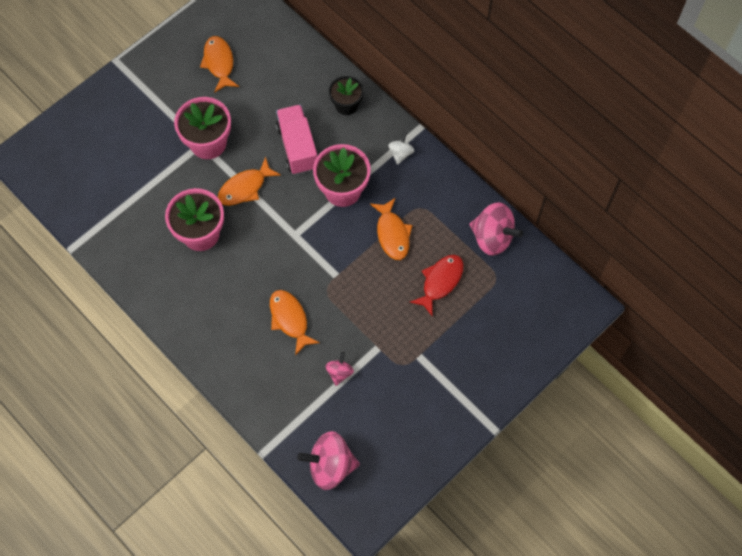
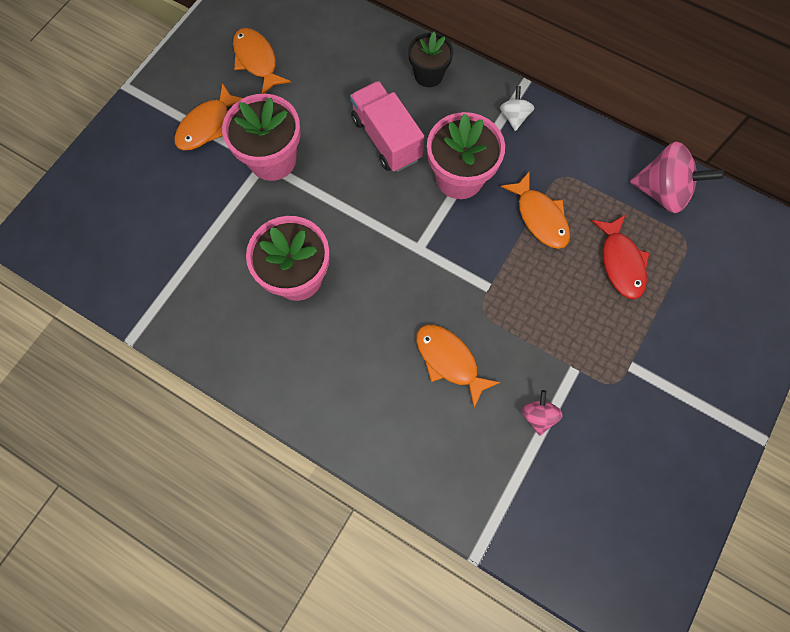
camera: 15 degrees left, 5 degrees up
(245, 188) = (336, 204): orange fish -> orange fish (207, 125)
(330, 466) = (571, 551): pink spinning top -> none
(440, 282) = (621, 262): red fish -> red fish turned 150 degrees clockwise

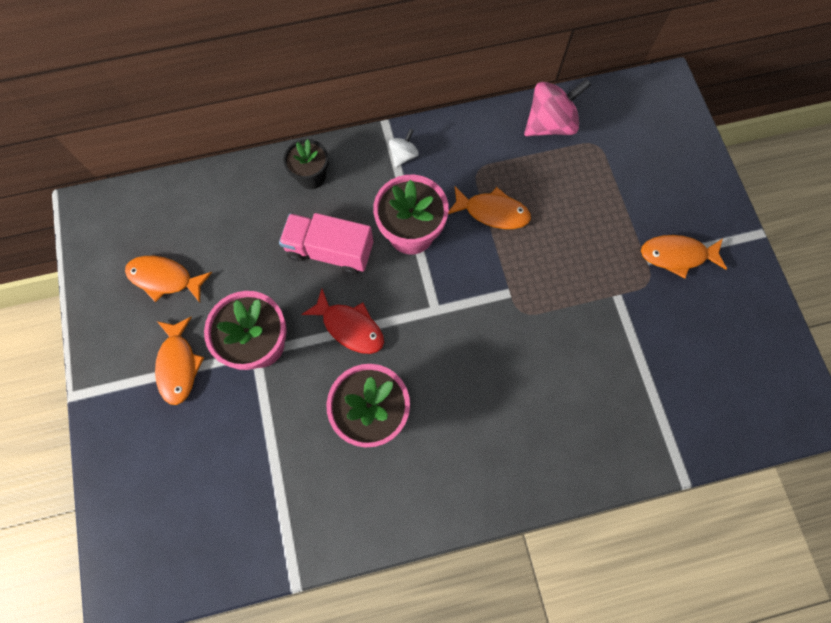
camera: 45 degrees left, 0 degrees up
(449, 361) = (537, 369): orange fish -> orange fish (677, 255)
(514, 117) = (403, 155): white spinning top -> white spinning top turned 75 degrees clockwise
(538, 415) = (627, 349): pink spinning top -> none
(621, 262) = (573, 196): red fish -> red fish (350, 327)

